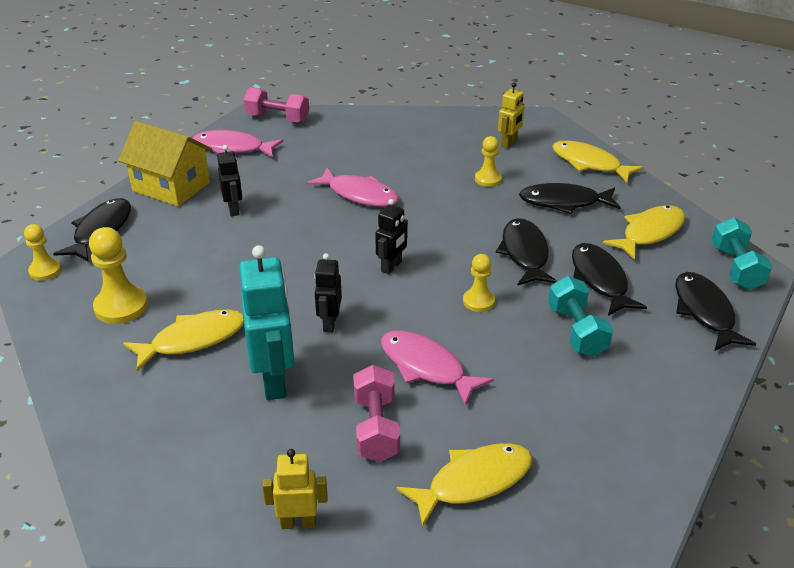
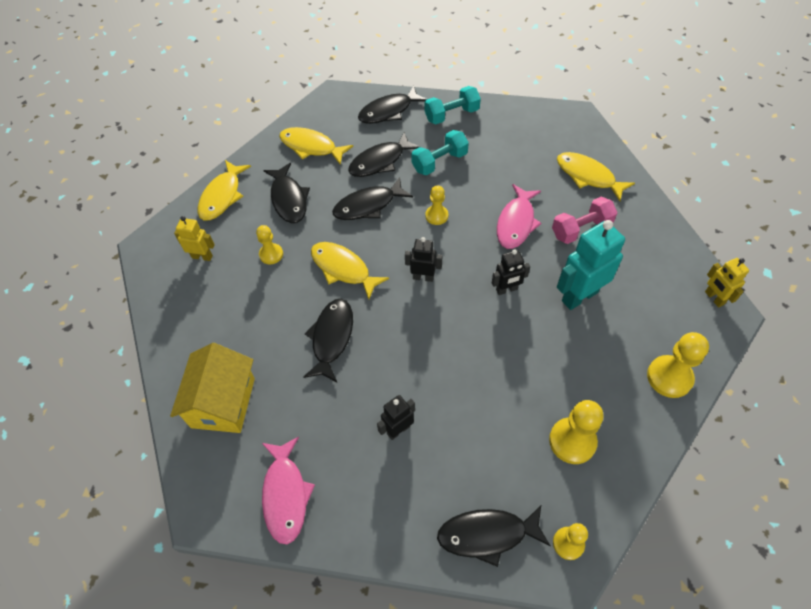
camera: 110 degrees left, 20 degrees up
(109, 412) = (669, 377): none -> yellow pawn
(171, 187) = (384, 514): yellow house -> yellow house (223, 402)
(193, 340) = (574, 366): yellow fish -> yellow fish (343, 269)
(277, 119) = (205, 481): pink dumbbell -> none
(298, 523) = (667, 237): yellow robot -> yellow robot (714, 298)
(359, 194) = (331, 338): pink fish -> black fish
(736, 268) = (335, 103): turquoise dumbbell -> turquoise dumbbell (451, 115)

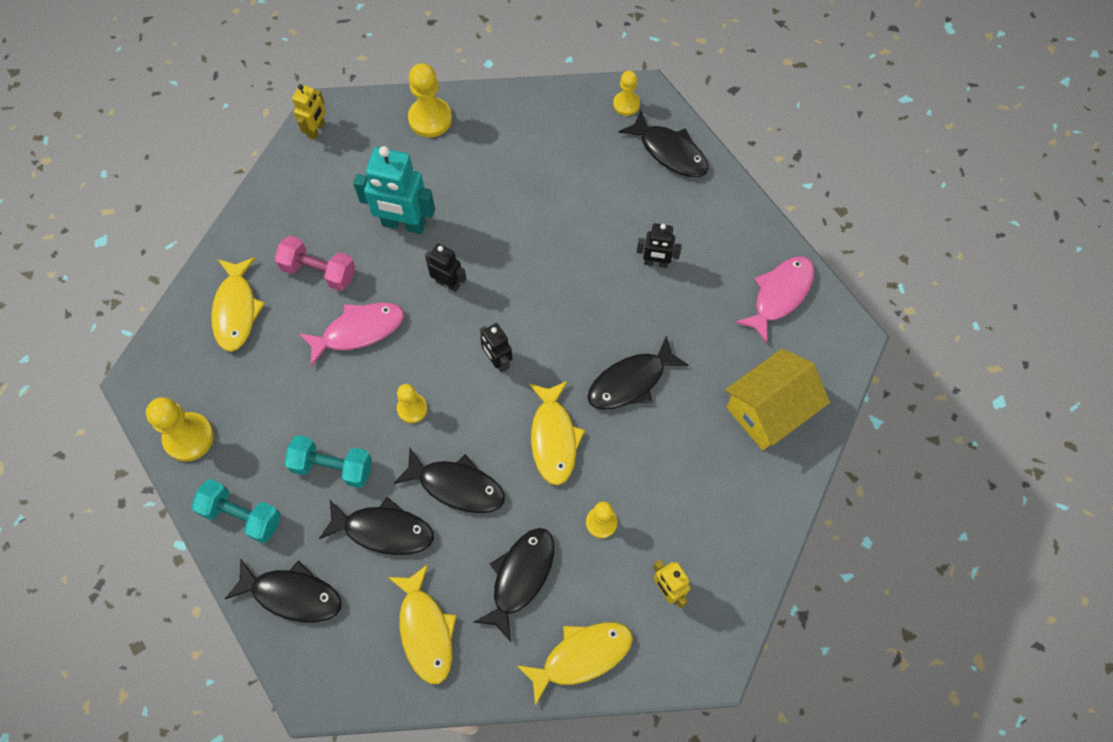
camera: 135 degrees left, 10 degrees up
(572, 441) = (548, 146): yellow pawn -> yellow pawn (189, 437)

